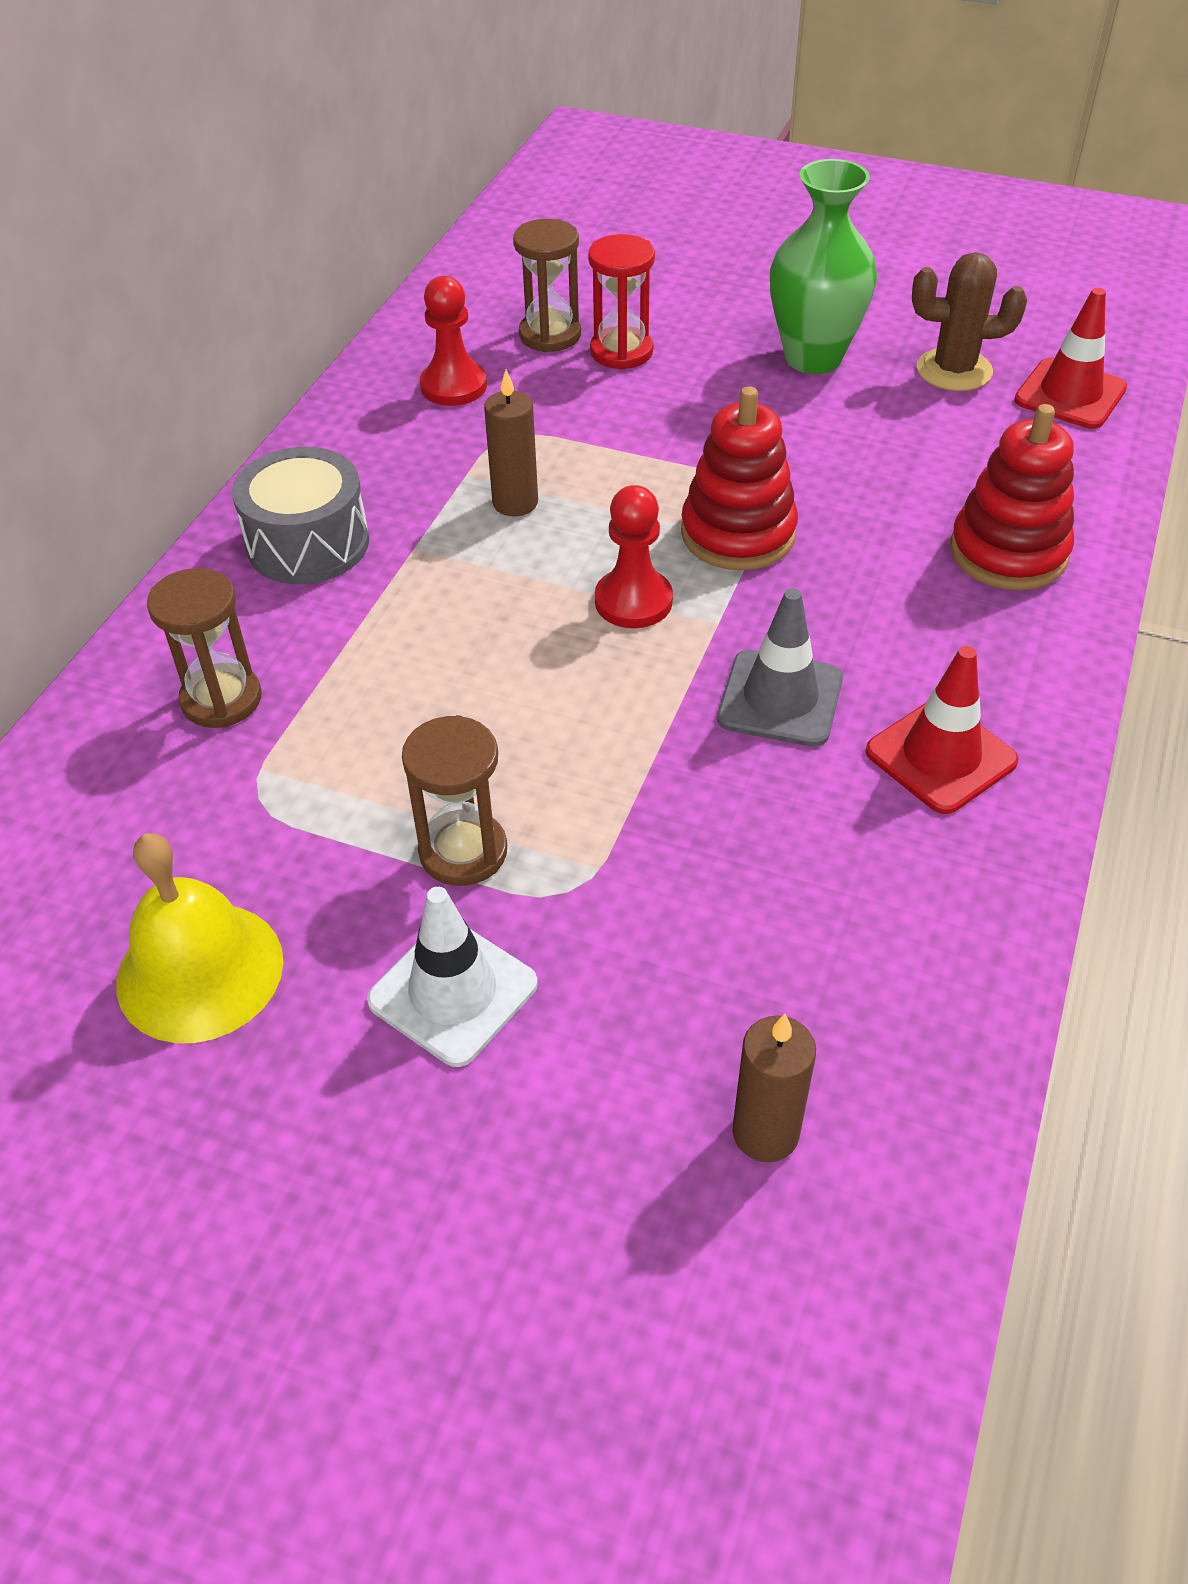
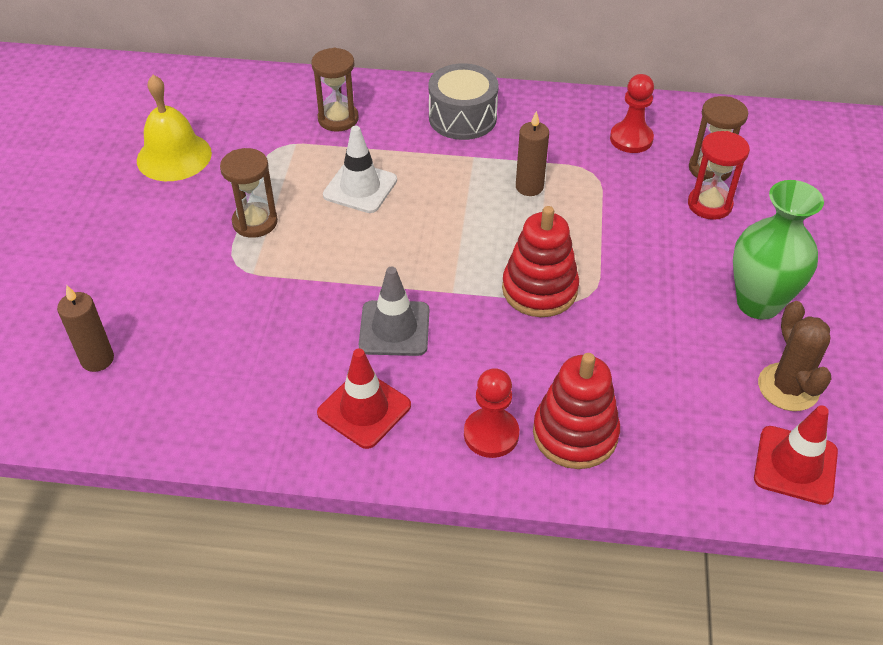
camera: 75 degrees right, 0 degrees up
(453, 992) = (170, 236): white traffic cone -> white traffic cone (360, 188)
(633, 601) = (459, 252): red pawn -> red pawn (491, 434)

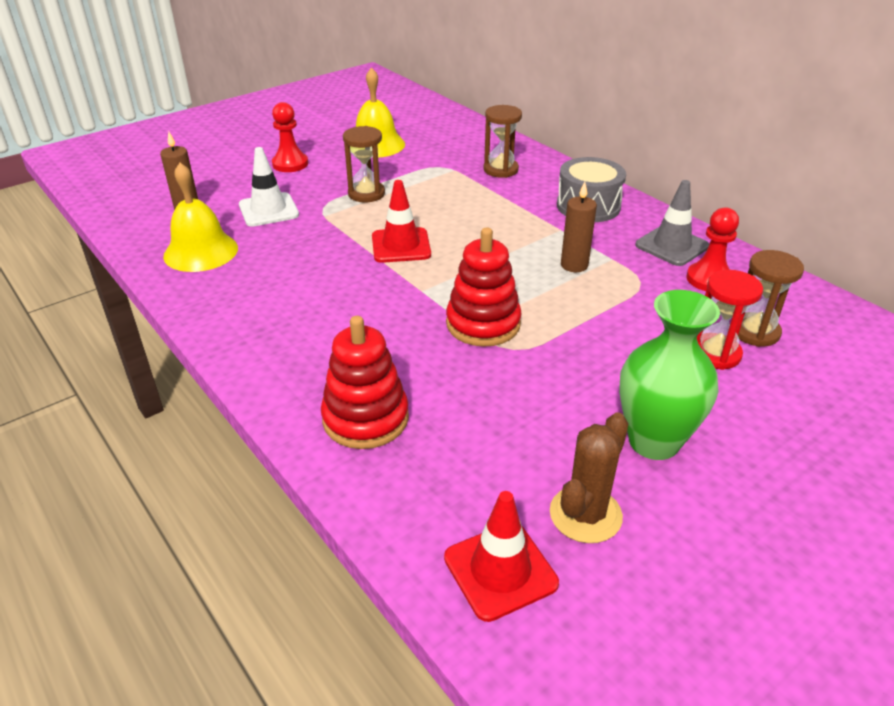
camera: 45 degrees right, 10 degrees down
(195, 394) = (201, 251): none -> yellow bell
(360, 188) = (456, 208): white traffic cone -> white traffic cone (268, 210)
(364, 409) = (266, 315): red traffic cone -> red traffic cone (401, 246)
(394, 328) = (353, 287): grey traffic cone -> grey traffic cone (671, 246)
(491, 434) = (313, 379): red pawn -> red pawn (290, 164)

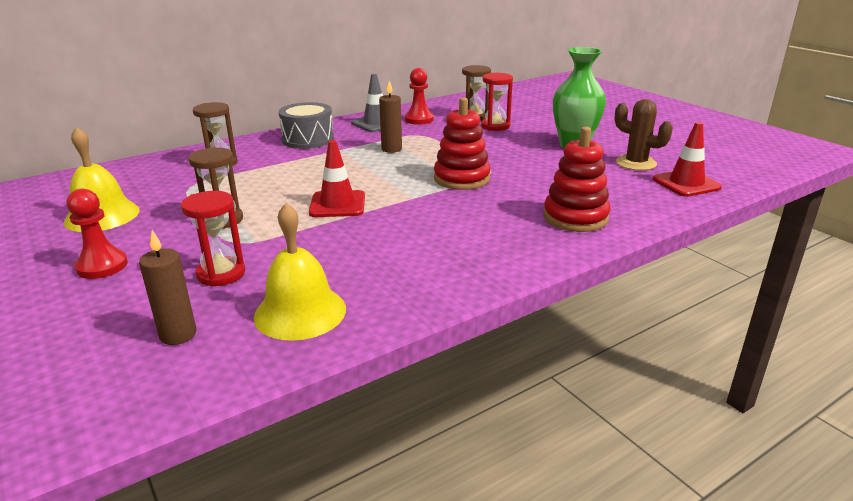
camera: 85 degrees left, 10 degrees down
(268, 210) = (221, 274): white traffic cone -> red hourglass

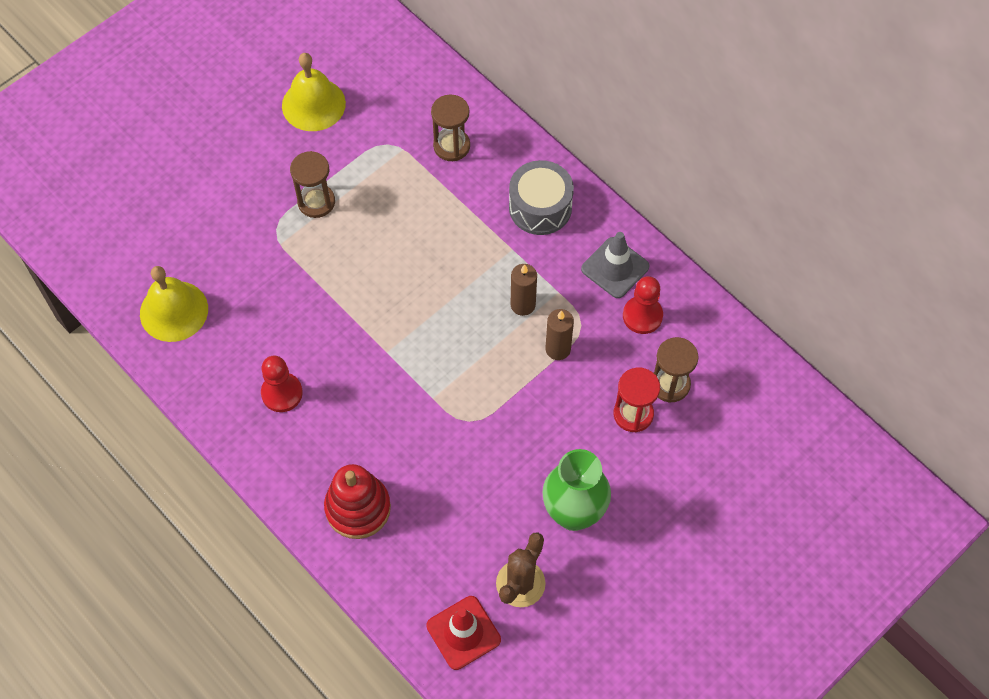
camera: 80 degrees right, 35 degrees up
(102, 266) = (227, 151): red pawn -> red pawn (282, 393)
(178, 335) = (141, 244): brown candle -> brown candle (558, 349)
(221, 274) = (223, 238): red hourglass -> none
(337, 204) = (361, 287): red traffic cone -> none
(462, 179) = (443, 392): red stacking toy -> none

